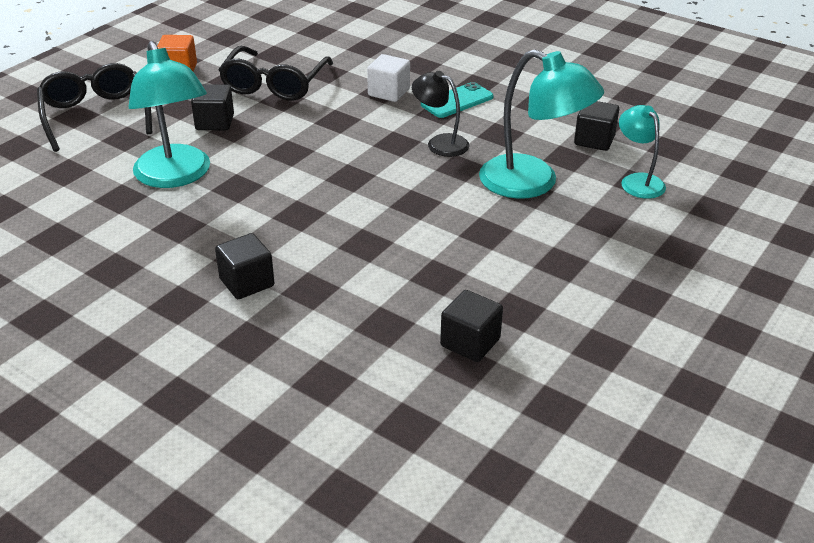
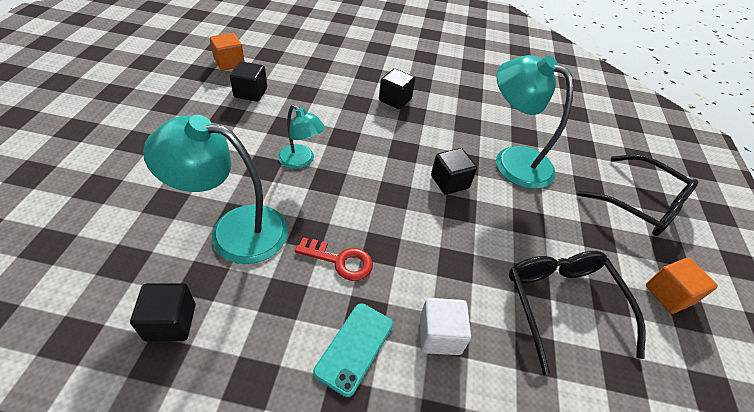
camera: 150 degrees right, 10 degrees up
(215, 122) = (551, 225): black cube -> black cube (449, 182)
(440, 143) = (340, 261): black lamp -> red key
(491, 419) = (229, 63): none -> orange cube
(638, 181) = (124, 264): turquoise lamp -> turquoise lamp (301, 161)

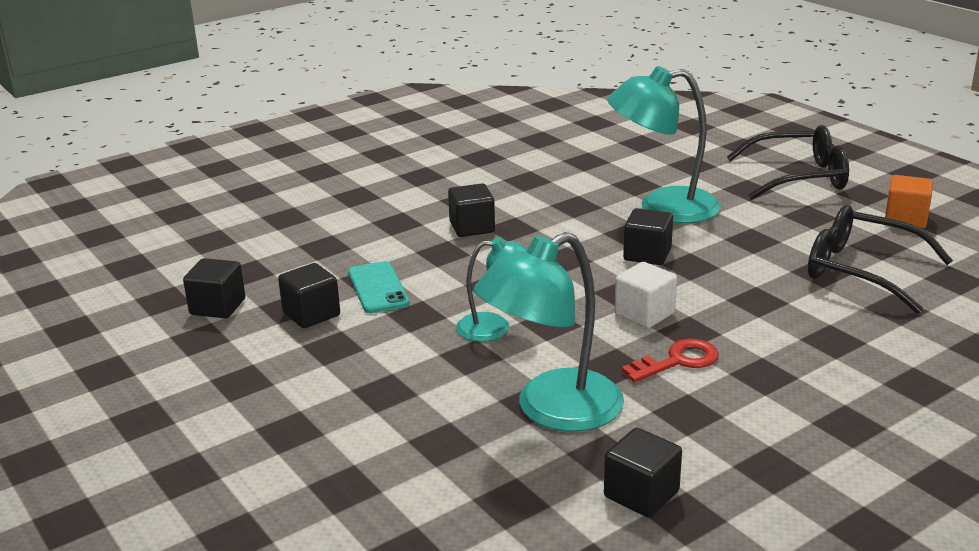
camera: 40 degrees left, 20 degrees down
(229, 63) = (218, 307): orange cube -> black cube
(354, 347) = (793, 395): turquoise phone -> turquoise phone (378, 288)
(439, 335) = (828, 345): white cube -> white cube (644, 314)

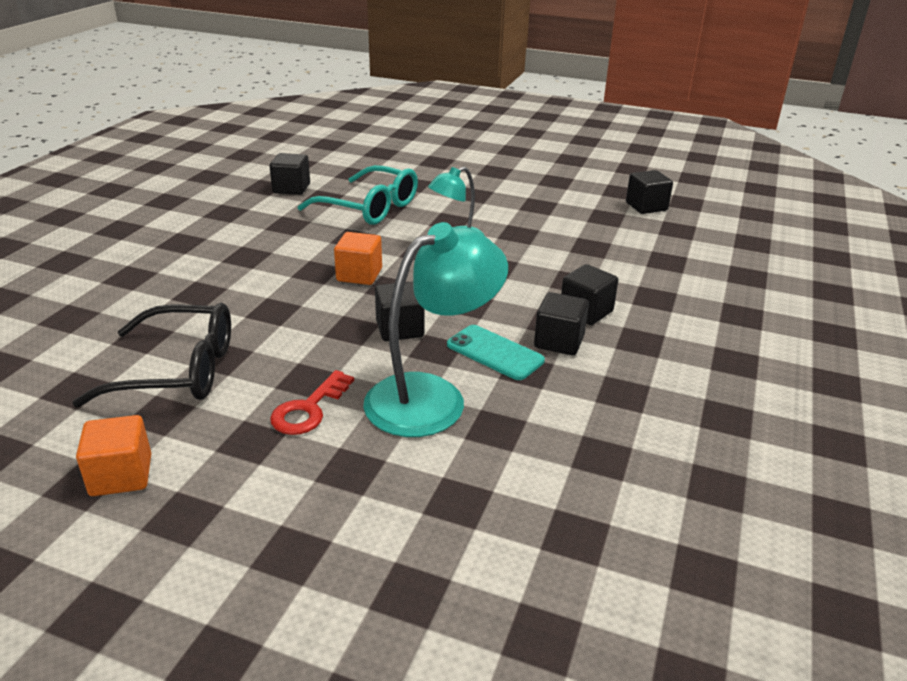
camera: 145 degrees right, 5 degrees up
(311, 314) = (583, 217): black cube -> black cube (559, 341)
(378, 288) = (572, 242): turquoise phone -> turquoise phone (495, 353)
(552, 410) = (369, 208): turquoise lamp -> turquoise glasses
(644, 314) = (359, 275): white cube -> orange cube
(678, 361) = (311, 250): red key -> red key (308, 409)
(798, 177) = (288, 526): black glasses -> none

